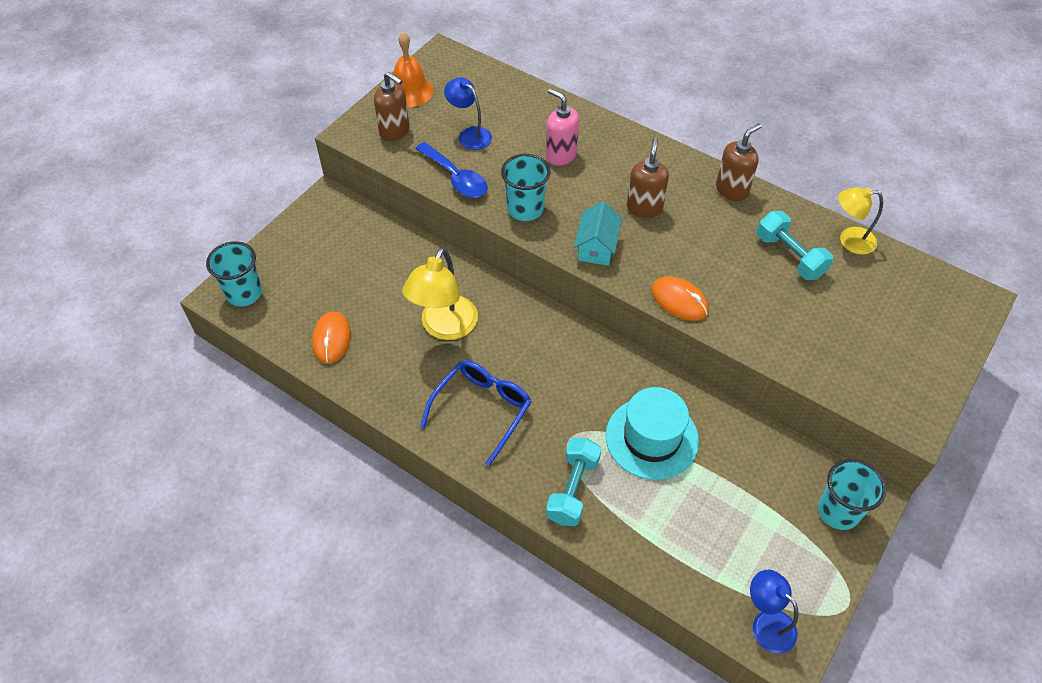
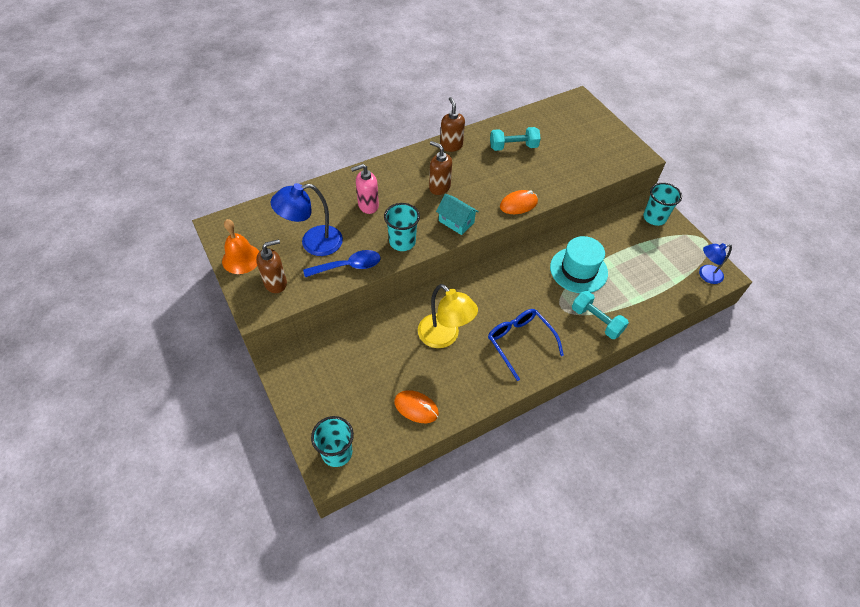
camera: 65 degrees left, 0 degrees up
(470, 135) = (313, 243): blue lamp -> blue lamp, size x1.57
(849, 240) = (516, 120): yellow lamp -> none

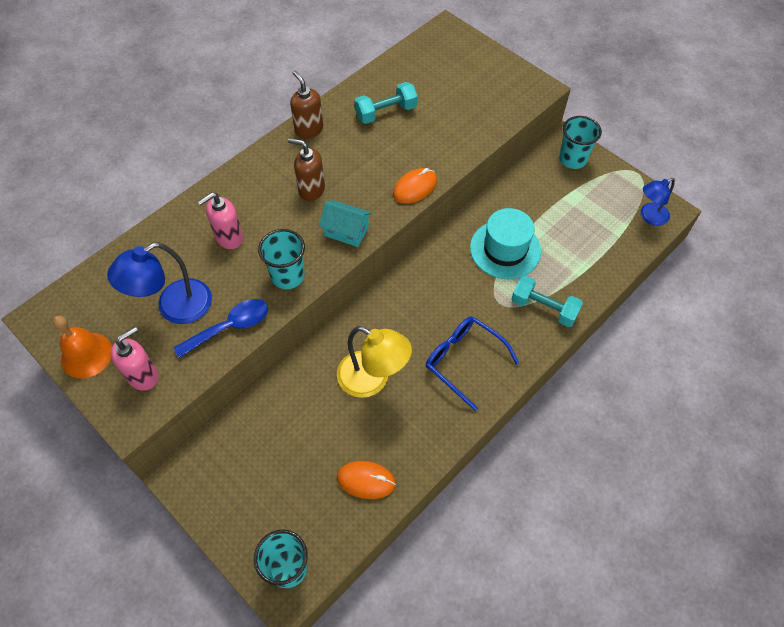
camera: 15 degrees left, 5 degrees up
(276, 283) = (143, 376): brown soap dispenser -> pink soap dispenser

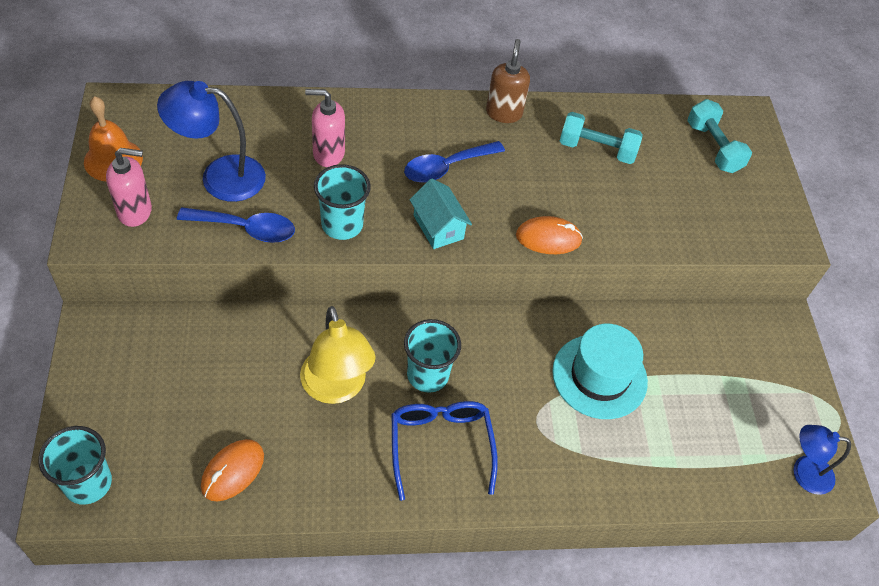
camera: 35 degrees right, 5 degrees down
(311, 190) = (446, 167): brown soap dispenser -> blue spoon
(366, 480) = (232, 471): orange mouse -> orange mouse turned 75 degrees clockwise
(544, 308) = (578, 465): turquoise dumbbell -> turquoise dumbbell (713, 147)
(572, 159) = (774, 346): turquoise cup -> turquoise cup (427, 375)

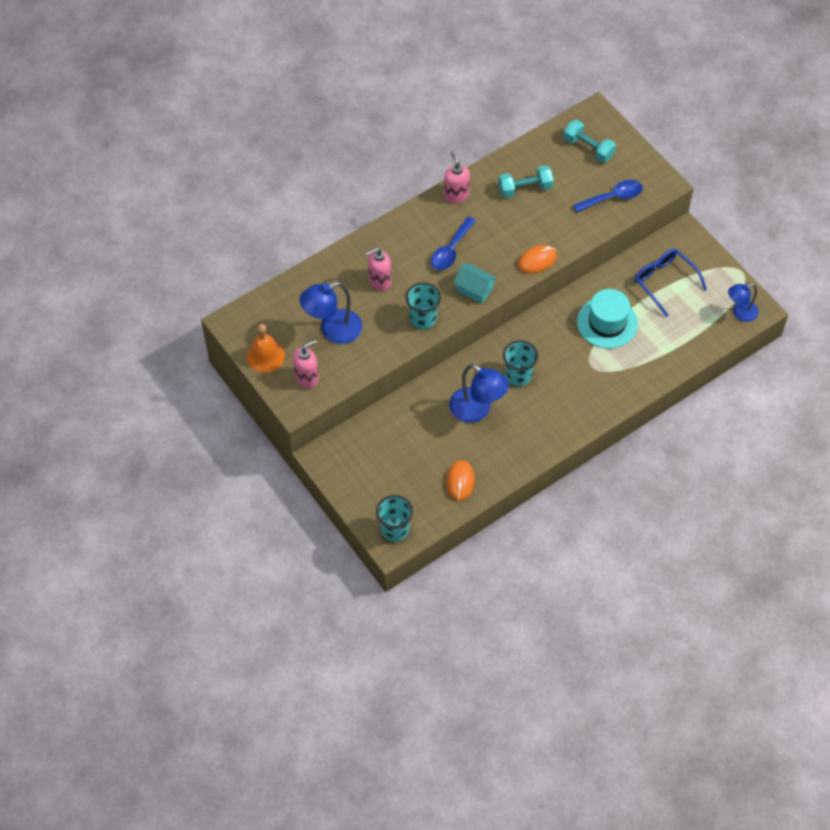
camera: 25 degrees left, 5 degrees up
(245, 229) = (374, 351): blue spoon -> blue spoon (612, 197)
(336, 388) = (477, 410): yellow lamp -> blue lamp
(440, 445) = (552, 407): blue glasses -> blue glasses (664, 282)
(504, 113) = (456, 195): brown soap dispenser -> pink soap dispenser

